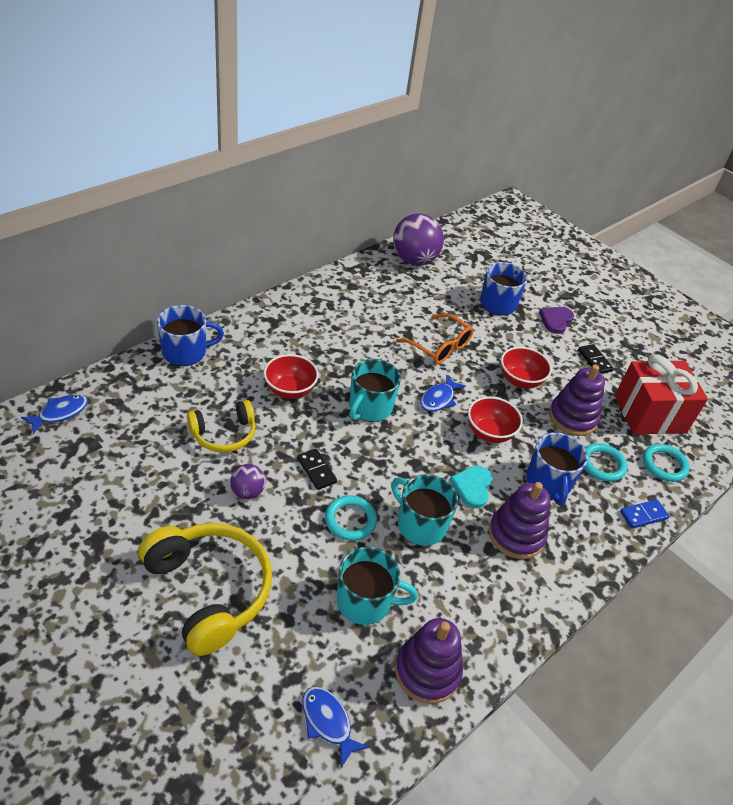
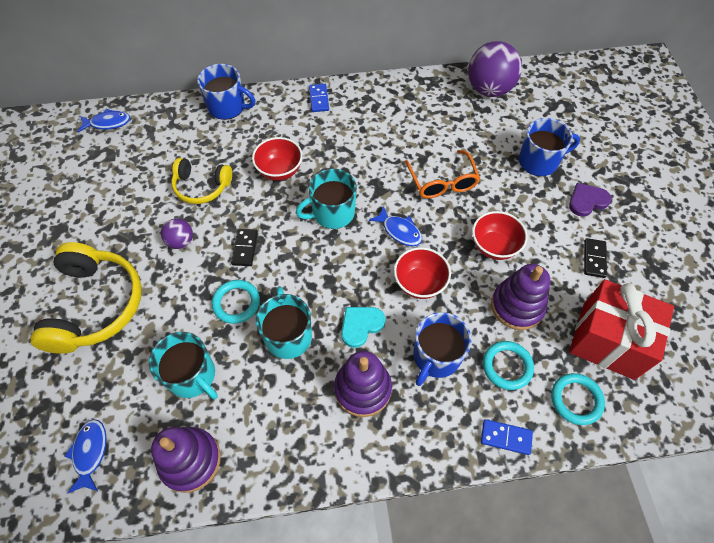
camera: 40 degrees right, 15 degrees up
(272, 315) = (319, 99): none -> blue domino
(438, 399) = (399, 231): blue fish -> blue fish turned 120 degrees counterclockwise

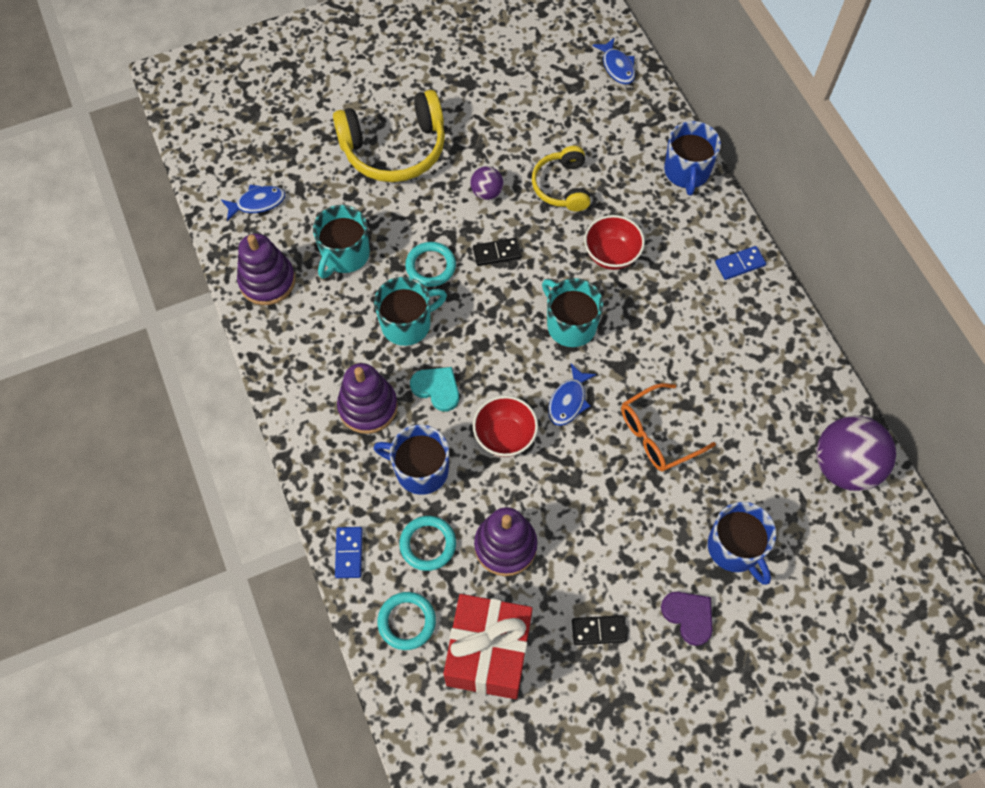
camera: 75 degrees right, 5 degrees up
(494, 246) = (580, 509): red bowl -> none

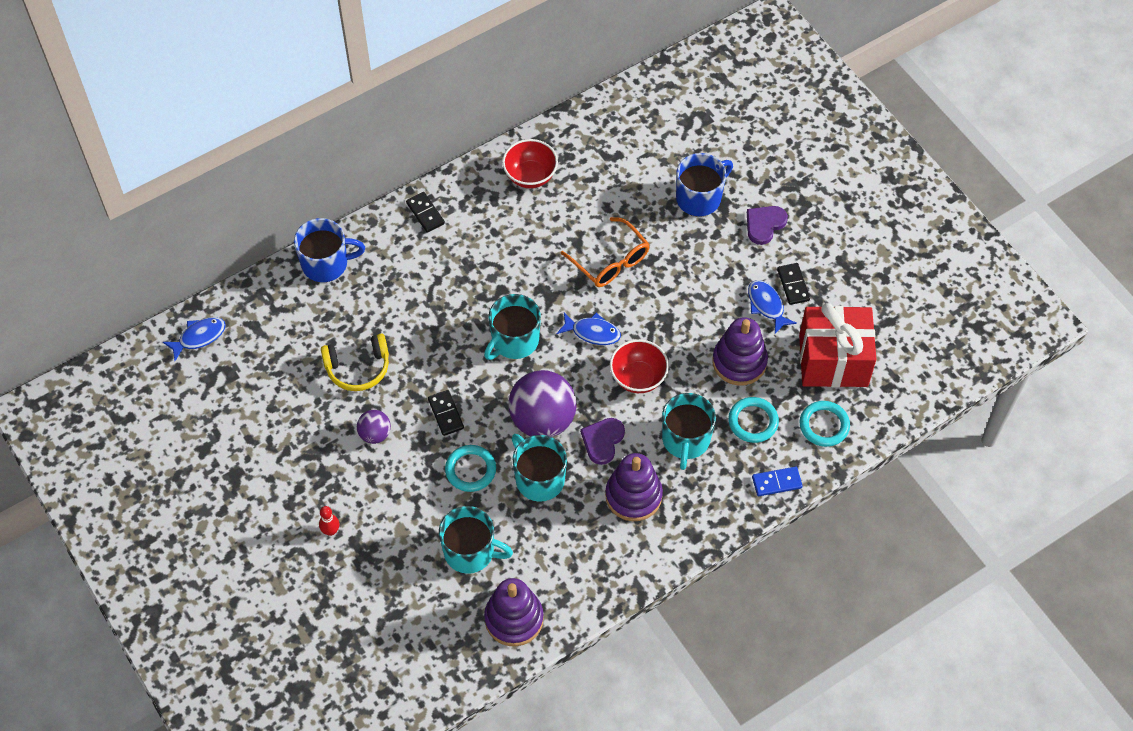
camera: 100 degrees left, 5 degrees down
(257, 203) = (420, 652): blue fish -> blue fish (767, 305)
(394, 148) = (331, 531): yellow headphones -> red bowling pin
(420, 470) = (685, 440): blue mug -> turquoise mug
(437, 388) = (602, 441): turquoise heart -> purple heart
(611, 255) = (432, 316): red bowl -> red bowl (530, 176)
(740, 264) = (425, 213): blue domino -> black domino
(844, 466) = (610, 128): purple ball -> purple ball (542, 420)

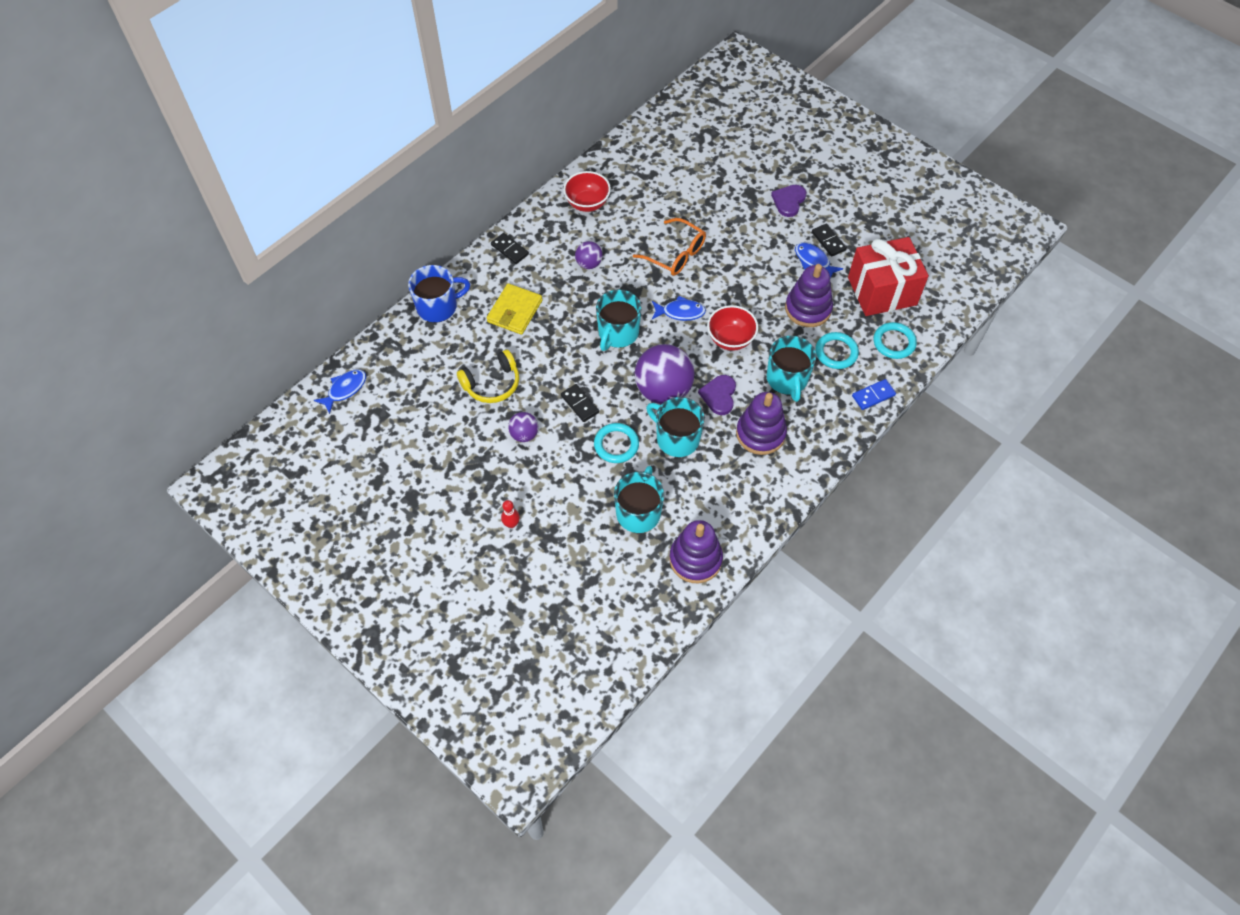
camera: 15 degrees left, 0 degrees up
(408, 288) = (515, 311): none -> yellow wallet
(470, 552) = (638, 512): turquoise mug -> turquoise mug turned 75 degrees counterclockwise
(508, 250) = (589, 264): none -> purple ball
(699, 198) = (730, 192): blue mug -> none

